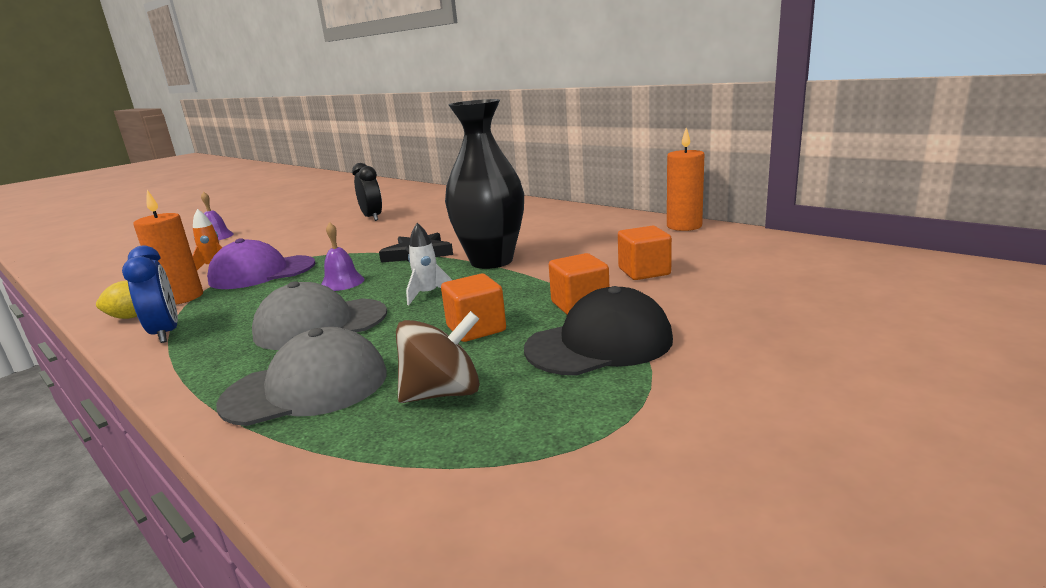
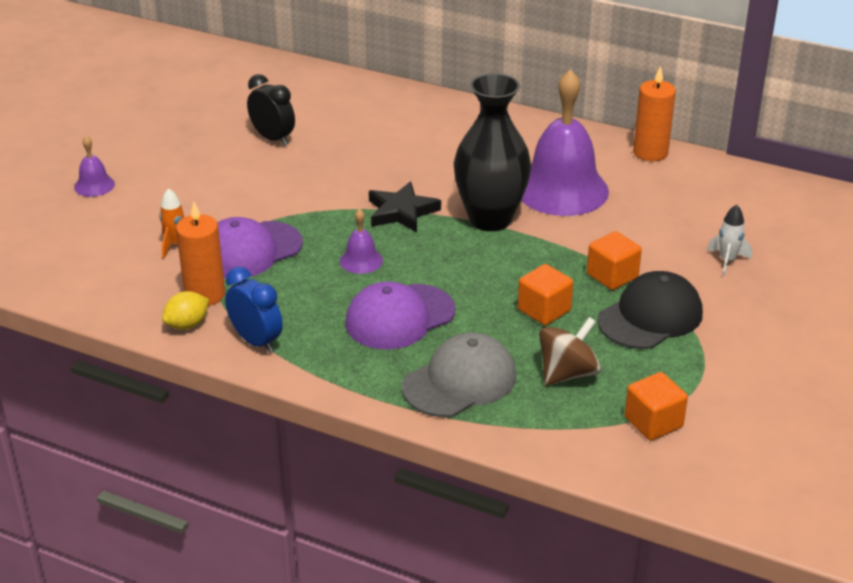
camera: 20 degrees left, 15 degrees up
(320, 324) = (399, 317): grey cap -> purple cap
(428, 295) = (466, 272): white rocket -> white rocket (727, 261)
(578, 245) = (562, 189): none -> purple bell
(644, 272) = (644, 228): orange cube -> orange cube (653, 422)

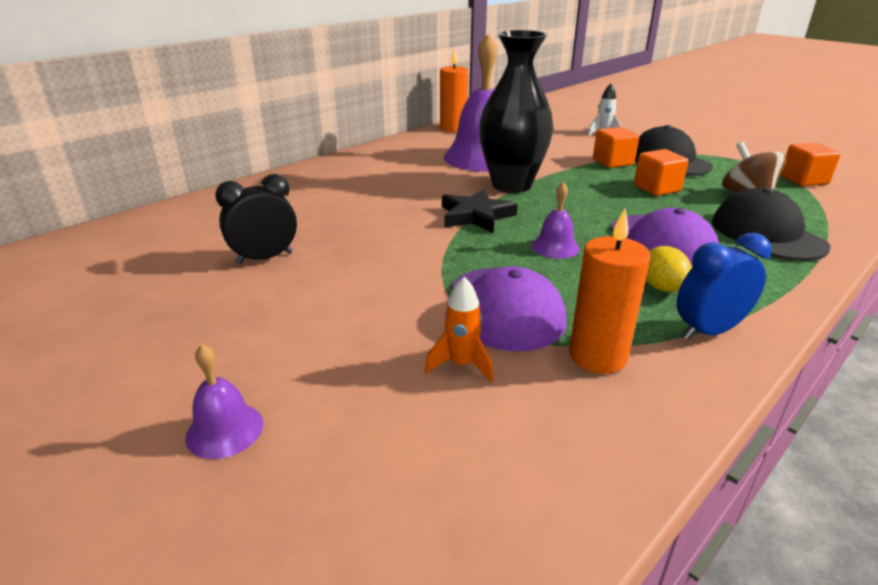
camera: 70 degrees left, 5 degrees down
(187, 325) = (669, 381): yellow lemon -> yellow lemon (661, 287)
(460, 381) = (767, 234): grey cap -> black cap

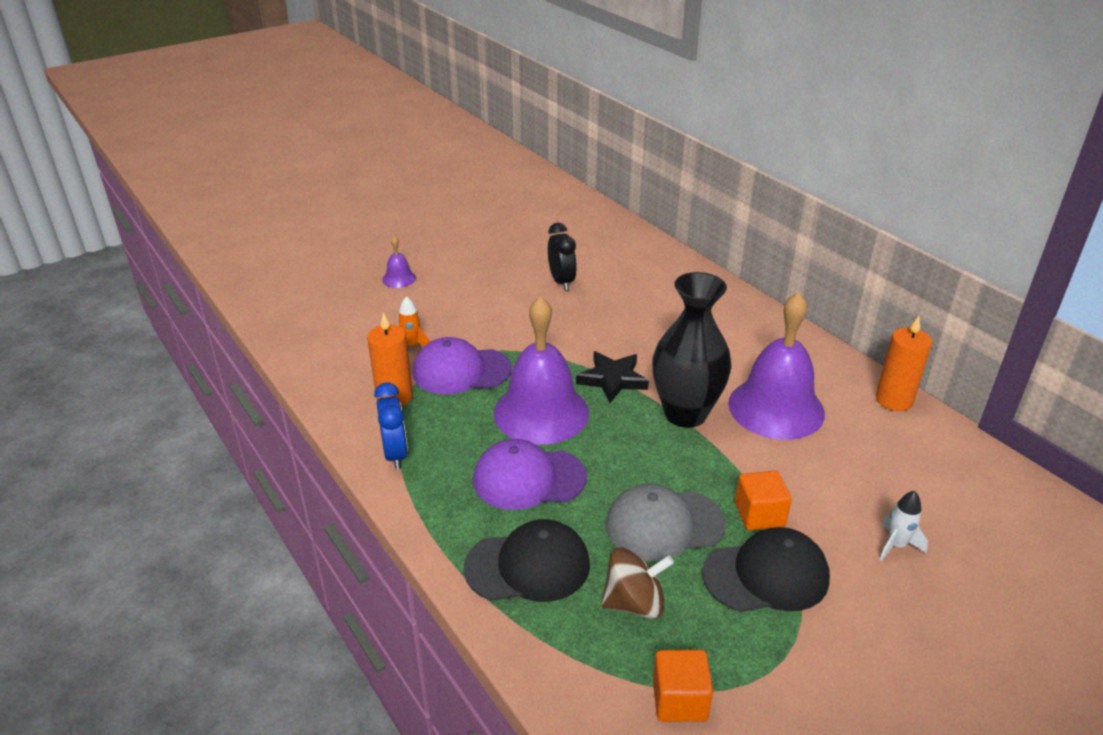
camera: 100 degrees right, 5 degrees up
(555, 247) = (541, 412): purple bell -> purple bell, size x2.31
(656, 188) = (664, 524): orange cube -> grey cap
(661, 287) = (458, 452): yellow lemon -> none

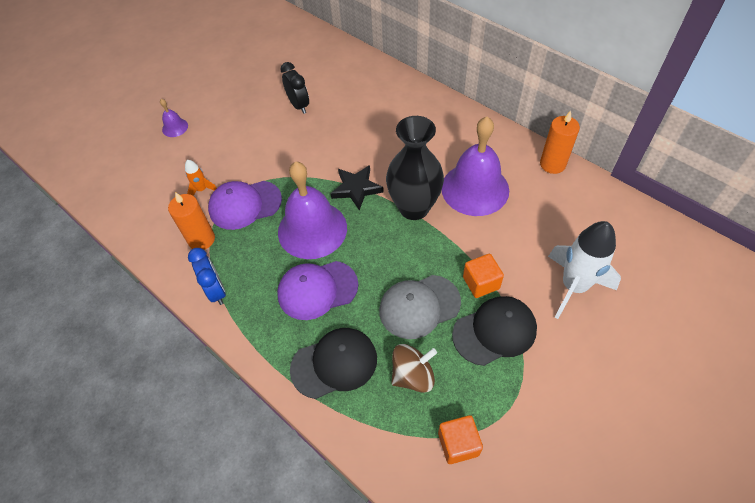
camera: 10 degrees left, 20 degrees up
(896, 545) = (573, 286): white rocket -> white rocket, size x2.14

